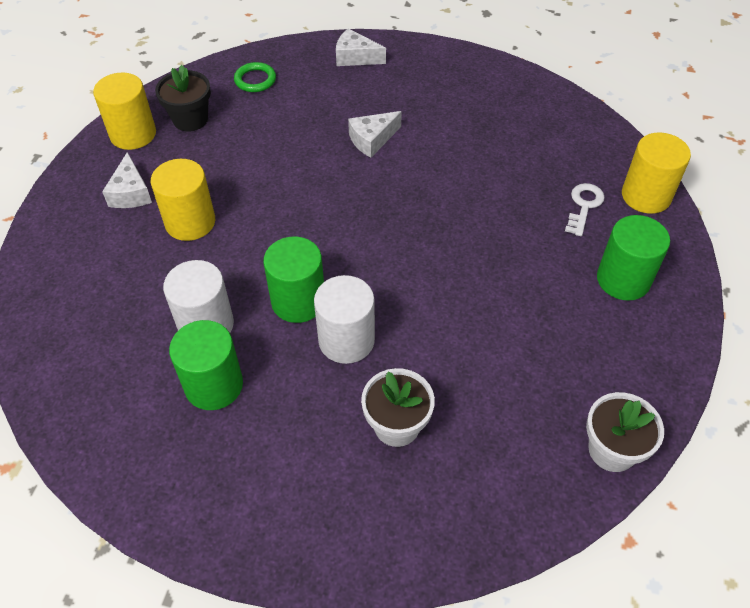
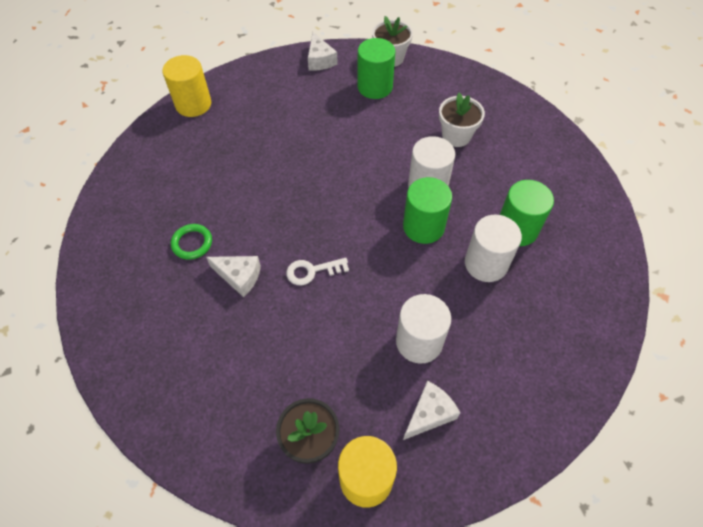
camera: 125 degrees left, 5 degrees up
(190, 222) = (419, 341): yellow cylinder -> white cylinder
(255, 80) = (217, 425): green ring -> green ring (192, 243)
(355, 57) = (131, 358): white cheese -> white cheese (320, 60)
(584, 206) = (224, 128): white key -> white key (312, 271)
(623, 279) = (275, 90): green cylinder -> green cylinder (375, 87)

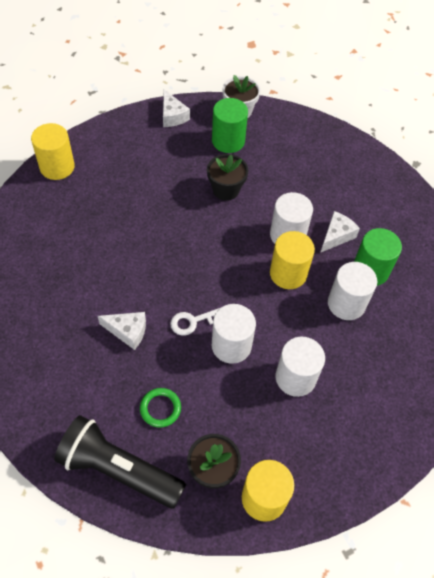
camera: 10 degrees left, 0 degrees up
(192, 243) = (79, 303): green ring -> green ring (160, 408)
(204, 429) = (118, 470): none -> black flashlight
(350, 300) = (231, 345): none -> white cylinder
(366, 136) = (226, 190): none -> black flower pot
(423, 226) = (288, 273): green cylinder -> yellow cylinder
(429, 414) = (311, 439): white cheese -> white cheese (336, 236)
(456, 136) = (308, 186): white flower pot -> none

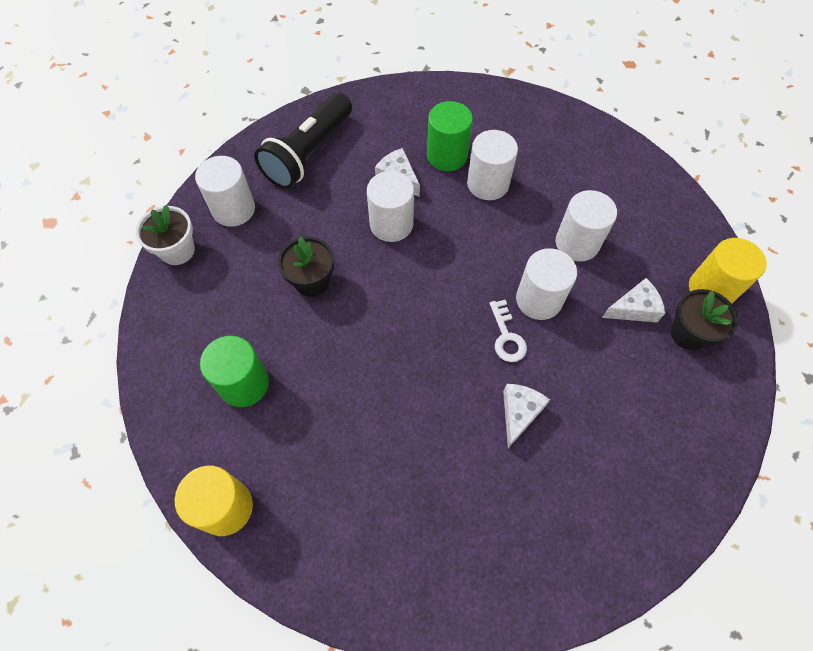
camera: 80 degrees left, 5 degrees up
(118, 470) = (698, 432): black flashlight -> black flashlight (309, 153)
(160, 408) = (621, 381): green ring -> none
(173, 116) = (163, 334): white cheese -> white cheese (634, 308)
(228, 141) = (228, 269): green cylinder -> green cylinder (244, 383)
(281, 135) = (233, 209): none -> white cylinder
(288, 273) = (445, 231): yellow cylinder -> none

